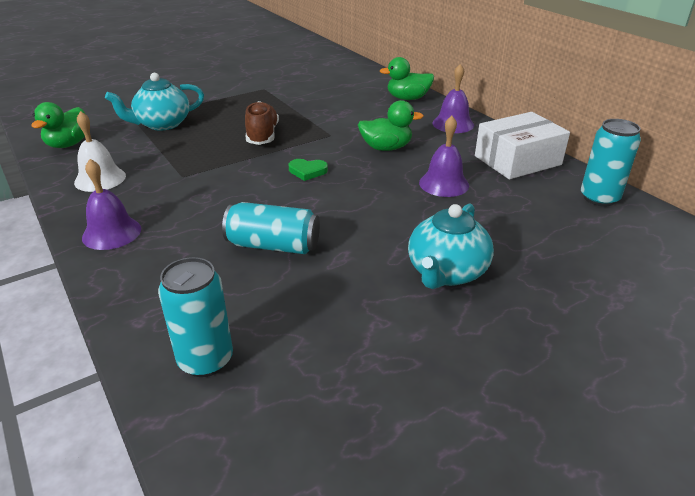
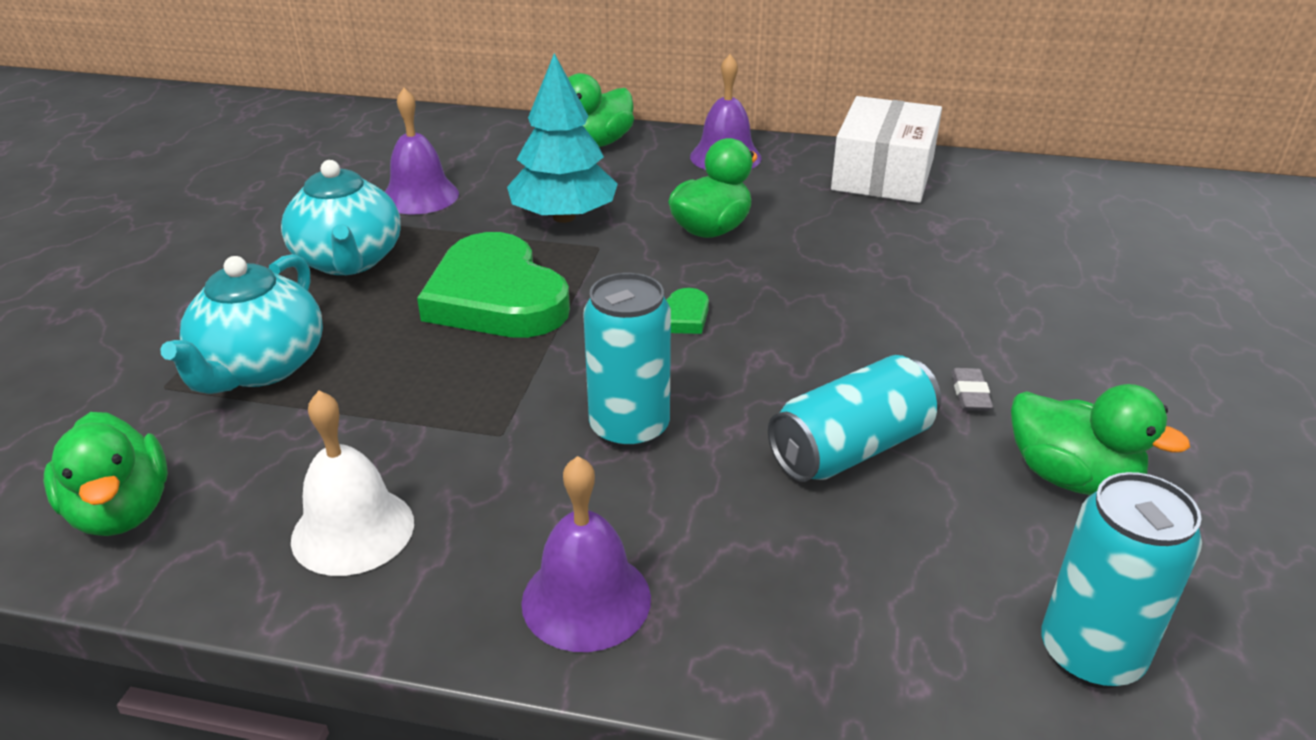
camera: 45 degrees left, 0 degrees up
(262, 135) = (496, 297): brown shoe -> green heart
(333, 309) = (1071, 477): none -> green duck
(339, 119) = (563, 217): none -> turquoise tree
(360, 257) = (970, 394): none -> grey eraser
(444, 184) = (869, 244): purple bell -> purple bell (420, 196)
(446, 272) = (1076, 353): turquoise teapot -> turquoise teapot (349, 261)
(599, 198) = (1032, 182): turquoise can -> turquoise can (629, 429)

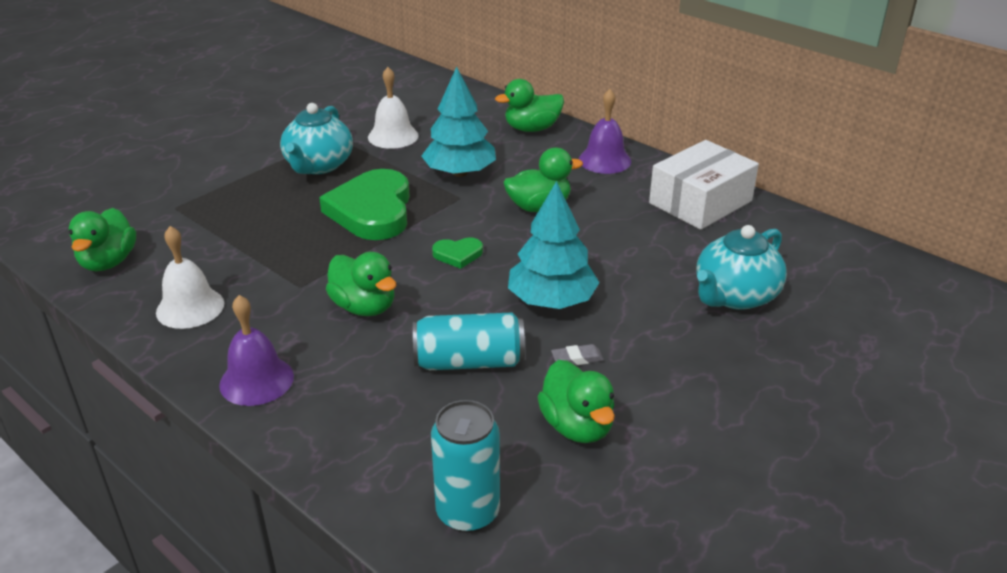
camera: 30 degrees right, 0 degrees up
(260, 367) = (224, 212): turquoise teapot -> turquoise teapot (735, 296)
(420, 196) = (393, 136): purple bell -> white bell
(629, 429) = (364, 307): turquoise can -> green duck
(858, 335) = (551, 301): none -> turquoise tree
(970, 394) = (577, 358): grey eraser -> grey eraser turned 45 degrees clockwise

